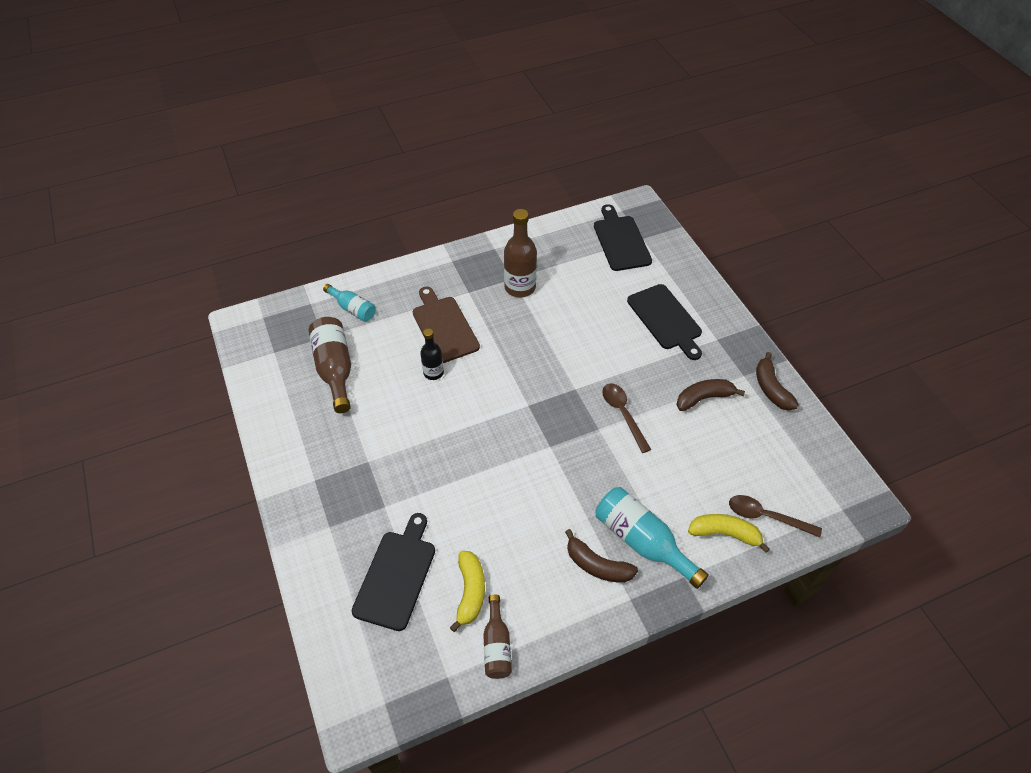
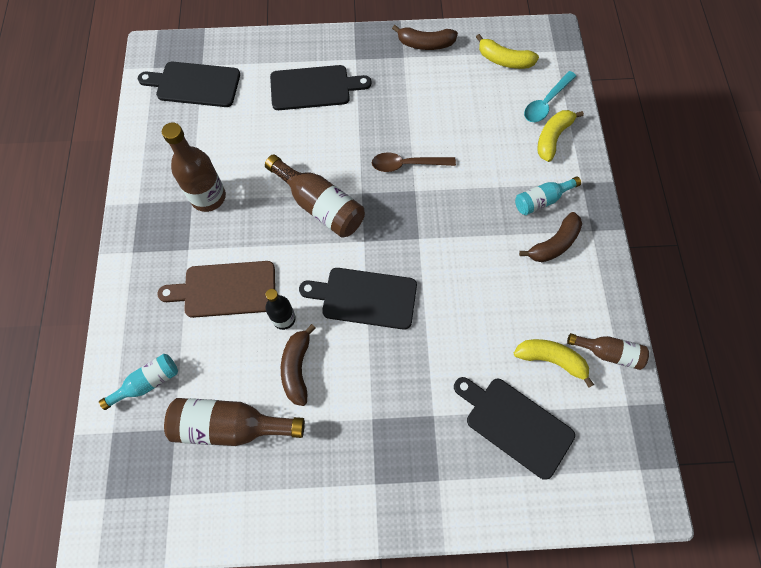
camera: 70 degrees left, 15 degrees up
(474, 422) = (365, 298): none -> black cutting board
(548, 363) = (320, 206): none -> brown bottle
(642, 541) = (541, 200): turquoise bottle -> turquoise bottle, size x0.60
(704, 398) = (415, 96): brown banana -> brown banana (297, 368)
(766, 516) = (546, 102): brown spoon -> turquoise spoon
(797, 463) = (504, 60): none -> yellow banana

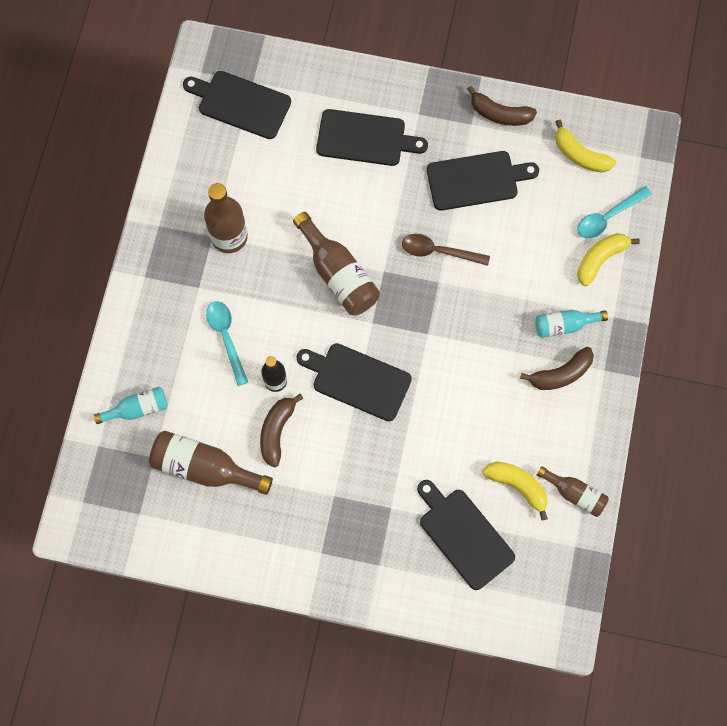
camera: 15 degrees right, 5 degrees up
(225, 289) = (226, 338): brown cutting board -> turquoise spoon
(422, 99) = (476, 180): none -> black cutting board

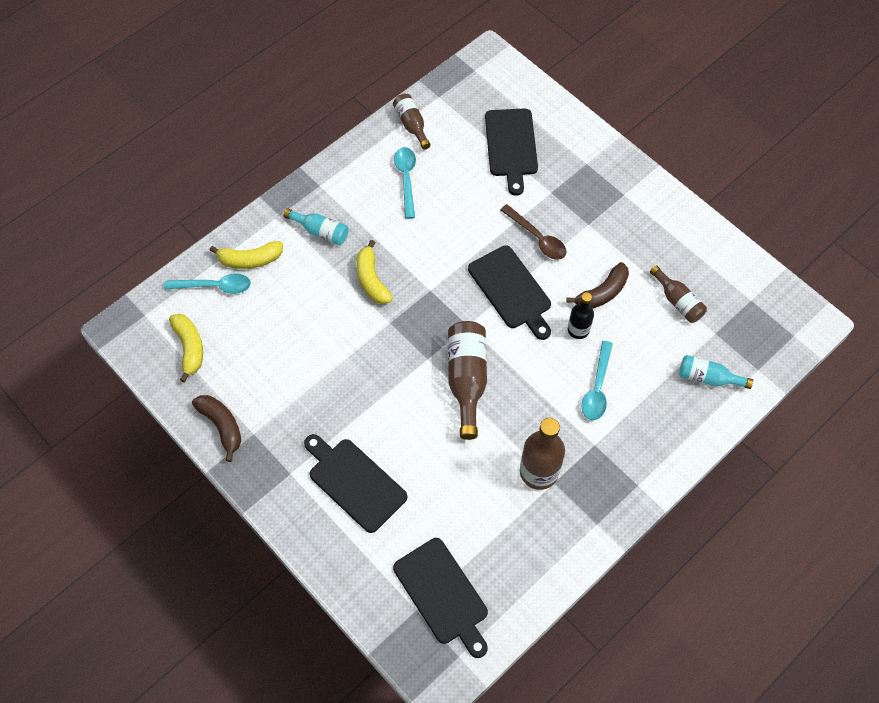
camera: 145 degrees left, 10 degrees down
(205, 468) = (677, 301): brown bottle -> brown bottle, size x0.60
(438, 251) = (370, 345): brown spoon -> brown spoon (537, 238)
(476, 180) = (291, 382): black cutting board -> none
(517, 486) = (448, 152): yellow banana -> yellow banana (371, 280)
(532, 430) = (406, 179): none -> turquoise spoon
(561, 374) = (353, 202): brown banana -> none

